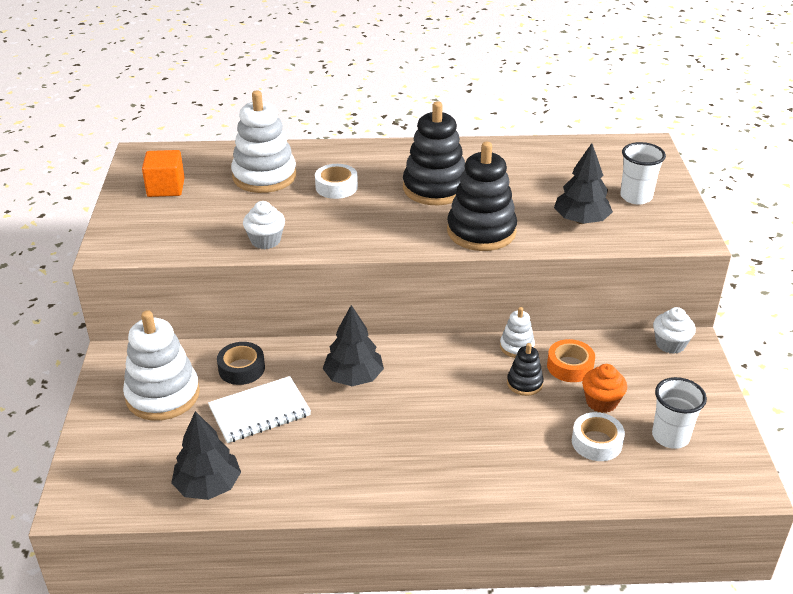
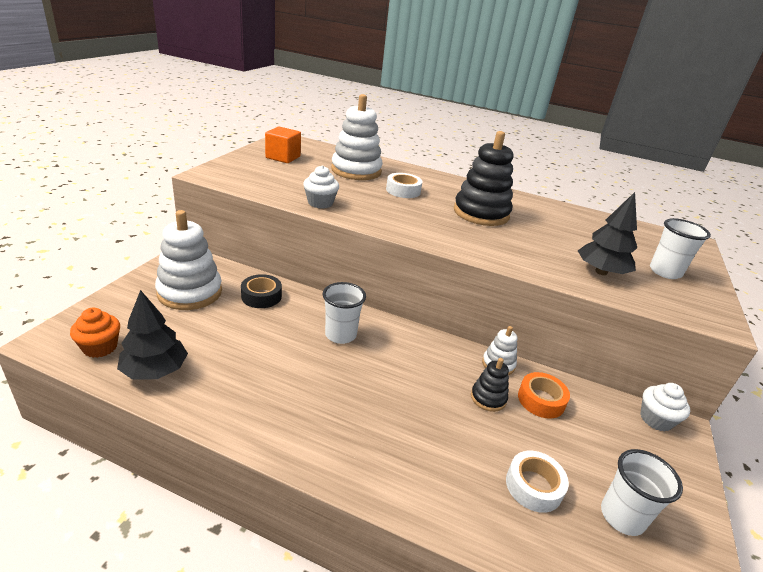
camera: 20 degrees right, 5 degrees down
(260, 411) = (247, 331): white notebook -> none
(353, 377) = (340, 335): black tree -> white cup
(481, 231) = (501, 251): black stacking toy -> none
(601, 402) = (558, 446): orange cupcake -> orange cupcake (100, 347)

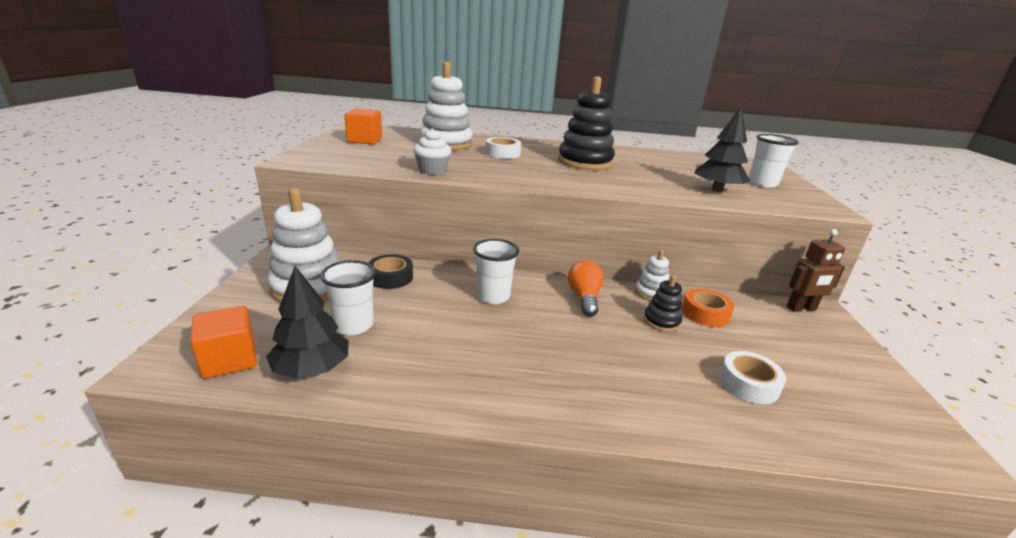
camera: 15 degrees left, 5 degrees down
(100, 347) = (229, 360): orange cupcake -> orange cube
(426, 355) = (584, 298): none -> orange light bulb
(622, 516) = (832, 389): white cup -> white cup (354, 325)
(655, 419) = (801, 308): white cupcake -> brown robot

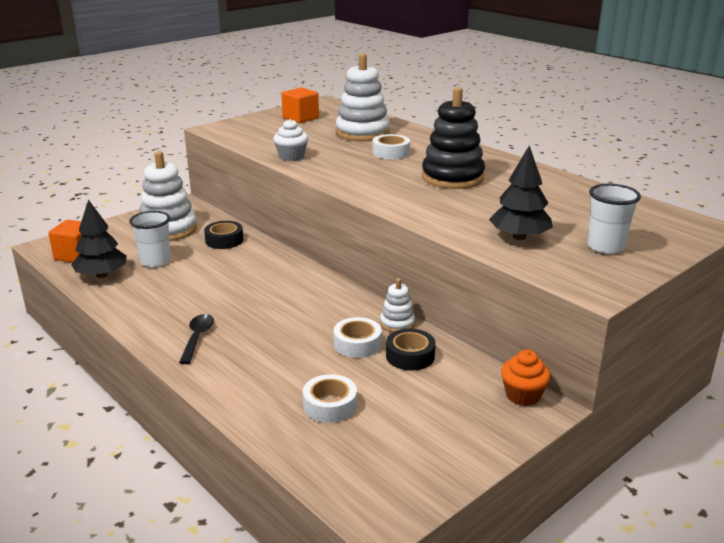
camera: 45 degrees right, 0 degrees up
(493, 296) = (267, 277): white cup -> none
(545, 384) = (197, 338): none -> black spoon
(584, 298) = (331, 304): orange light bulb -> none
(661, 321) = (357, 344): black stacking toy -> white tape
(705, 313) = (410, 356): orange tape -> black tape
(801, 308) = (523, 395): brown robot -> orange cupcake

